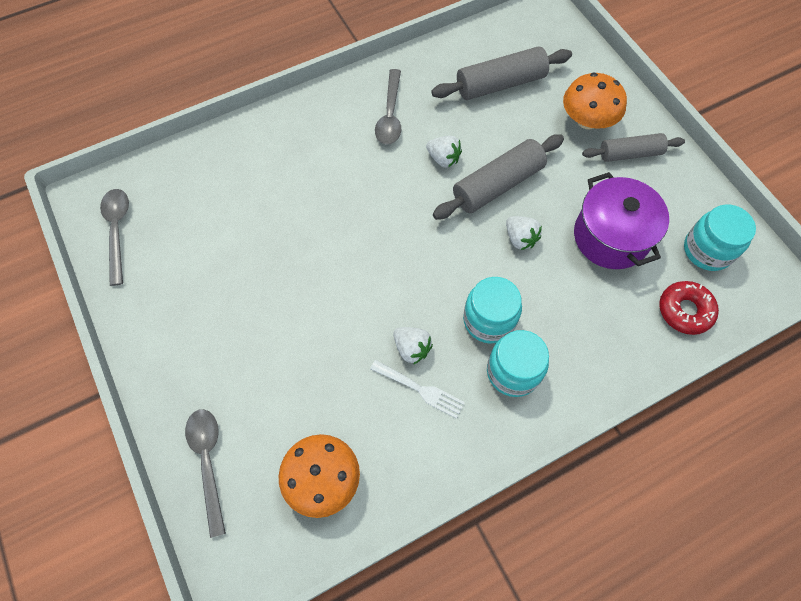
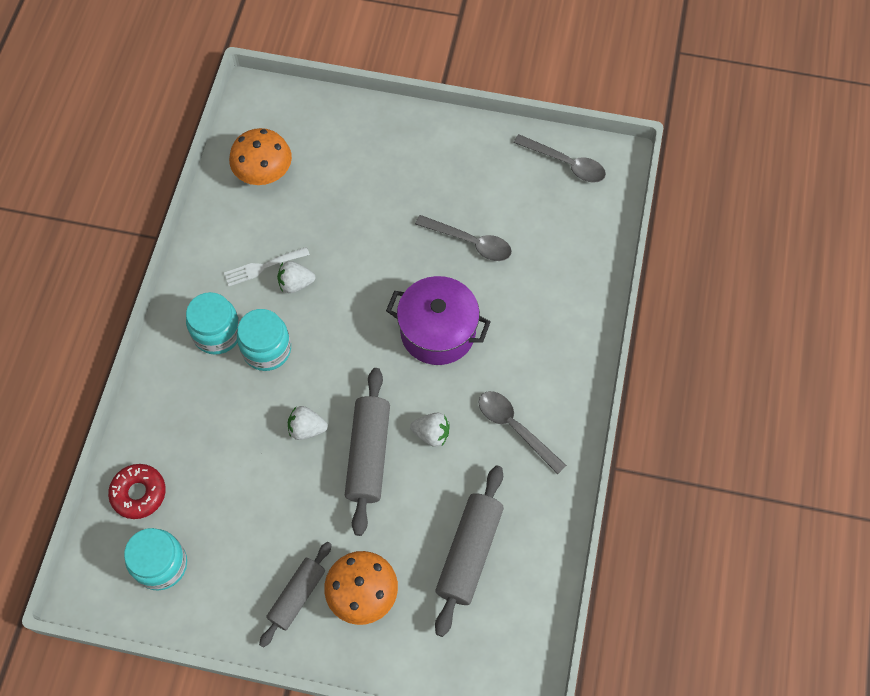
camera: 130 degrees right, 0 degrees up
(208, 462) = (335, 121): grey spoon -> grey spoon (470, 242)
(443, 159) = (431, 434): white strawberry -> white strawberry turned 150 degrees counterclockwise
(611, 237) = (243, 499): purple pot -> purple pot (438, 332)

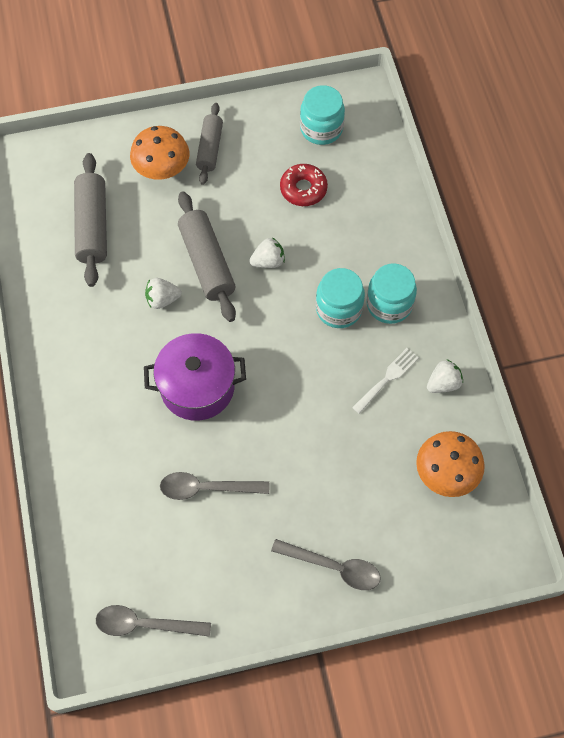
camera: 155 degrees right, 0 degrees up
(139, 493) = (369, 165): red donut -> red donut (303, 189)
(295, 283) = (348, 376): white strawberry -> white strawberry (443, 383)
(515, 428) = (93, 333): grey spoon -> grey spoon (333, 567)

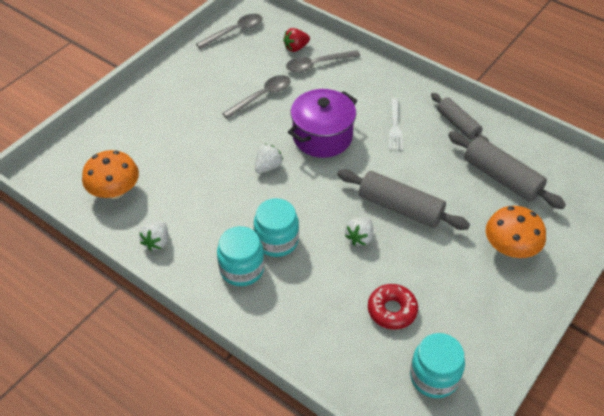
camera: 140 degrees right, 15 degrees down
(104, 535) = (296, 48): none -> red strawberry
(162, 299) = (401, 167): white strawberry -> white strawberry (268, 167)
(210, 148) = (497, 289): grey rolling pin -> grey rolling pin (457, 124)
(333, 567) = (151, 106): grey spoon -> grey spoon (317, 64)
(387, 378) = (201, 219): white fork -> white fork (395, 127)

